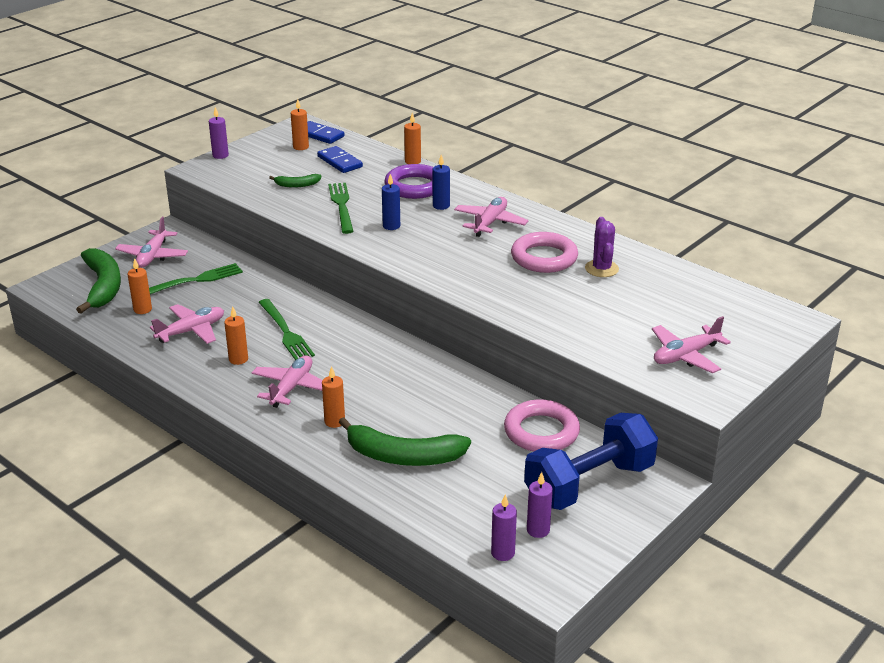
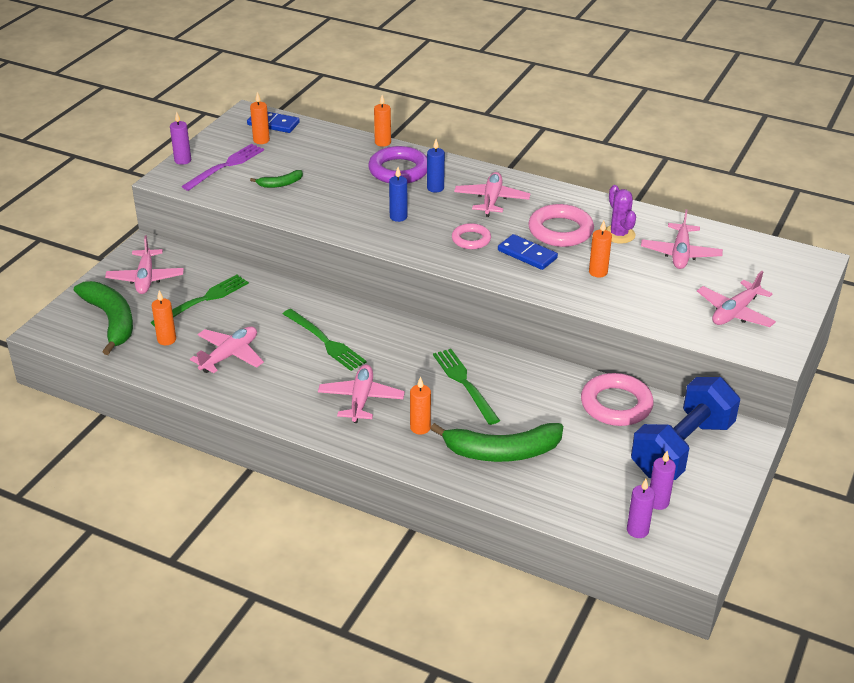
camera: 15 degrees left, 5 degrees up
(238, 359) = (293, 378): orange candle -> orange candle (598, 272)
(256, 164) = (226, 166): none -> purple fork
(340, 162) = (310, 152): blue domino -> blue domino (527, 254)
(341, 206) = (337, 201): green fork -> green fork (464, 383)
(450, 254) = (471, 239): none -> pink ring
(656, 294) = (680, 254): none -> pink plane

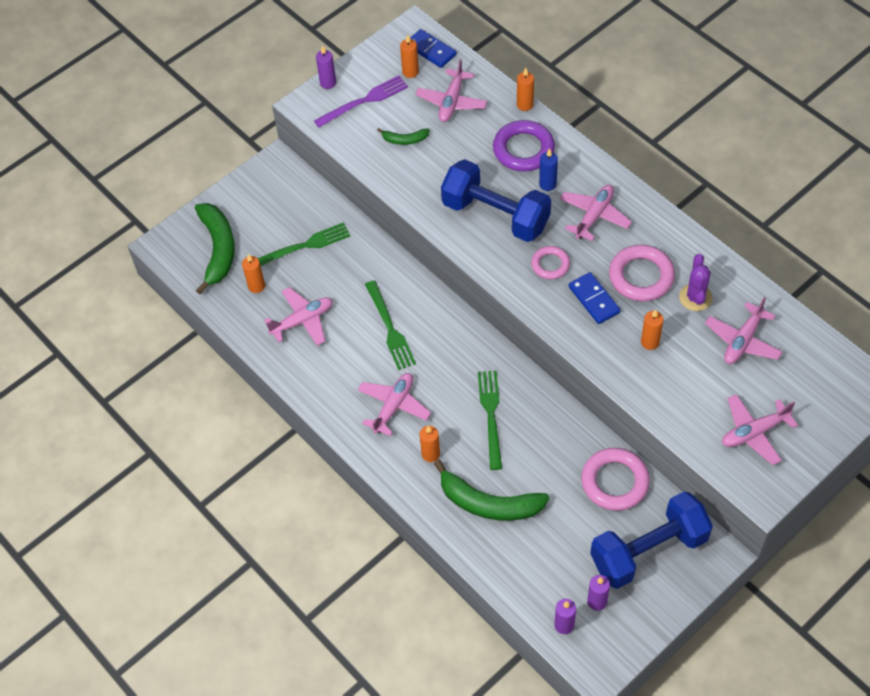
camera: 25 degrees right, 20 degrees up
(145, 278) = (263, 204): pink plane -> pink plane (451, 102)
(398, 217) = (495, 215): blue candle -> blue dumbbell

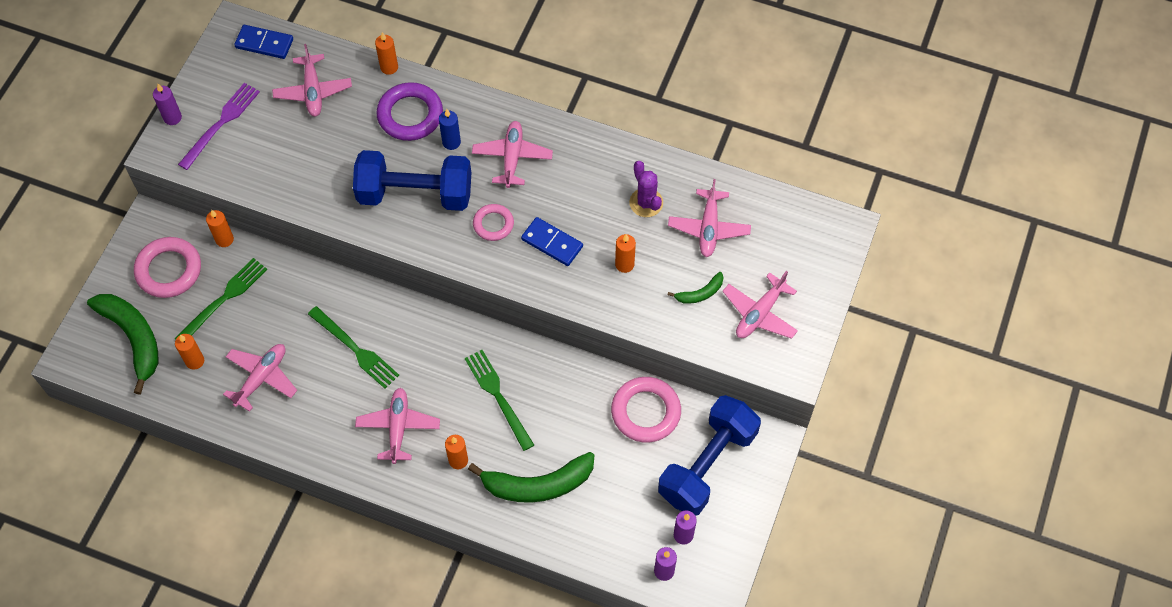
camera: 30 degrees left, 5 degrees up
(405, 139) = (284, 149): green banana -> green banana (700, 293)
(410, 72) = (254, 74): orange candle -> orange candle (224, 239)
(641, 276) = (585, 202): pink ring -> pink ring (169, 270)

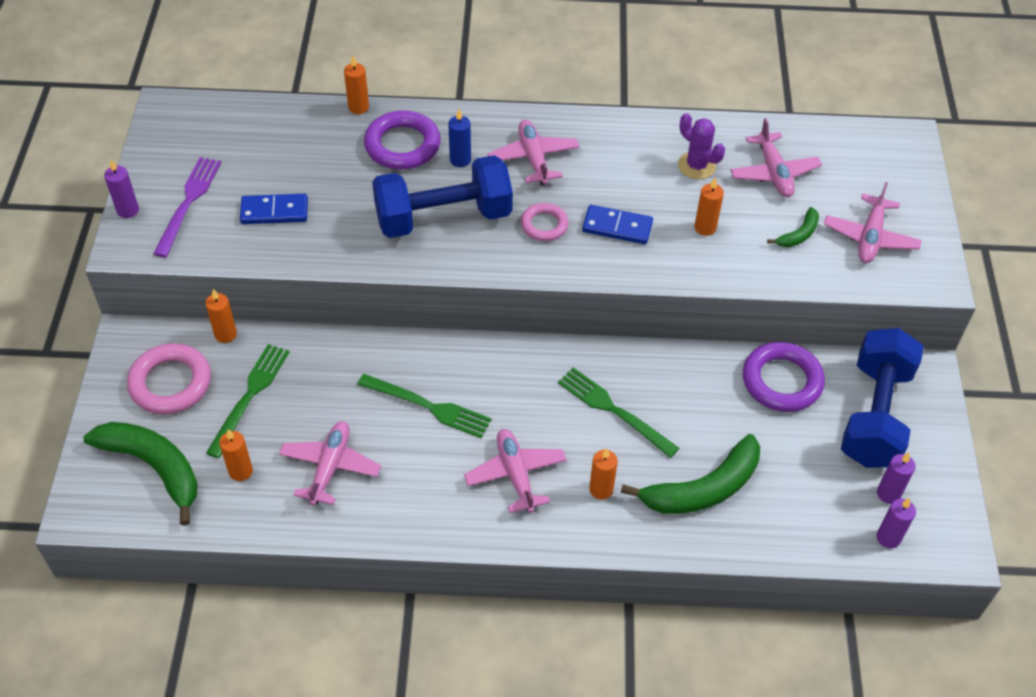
camera: 20 degrees left, 10 degrees down
(264, 43) = (207, 116): blue domino -> blue domino (274, 211)
(313, 91) = (282, 148): pink plane -> none
(645, 412) = (782, 381): pink ring -> purple ring

